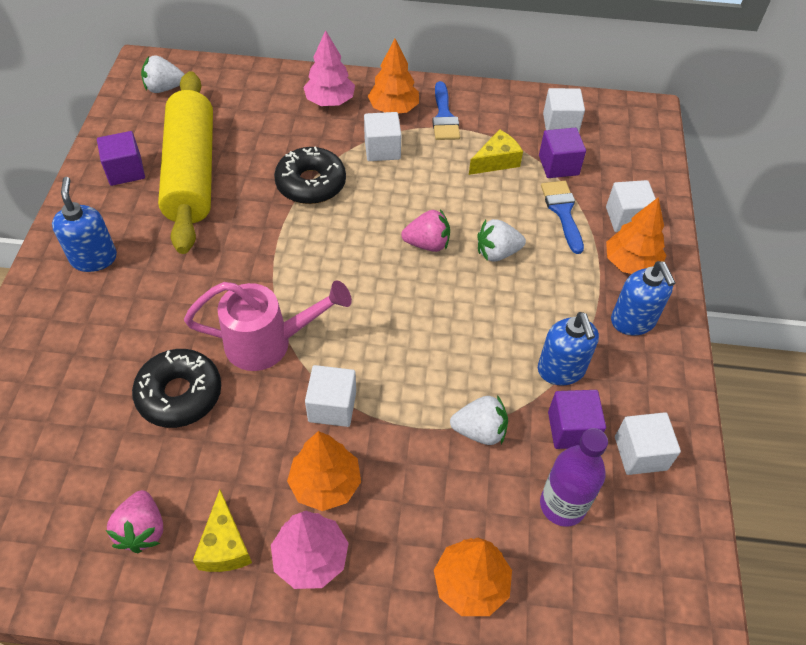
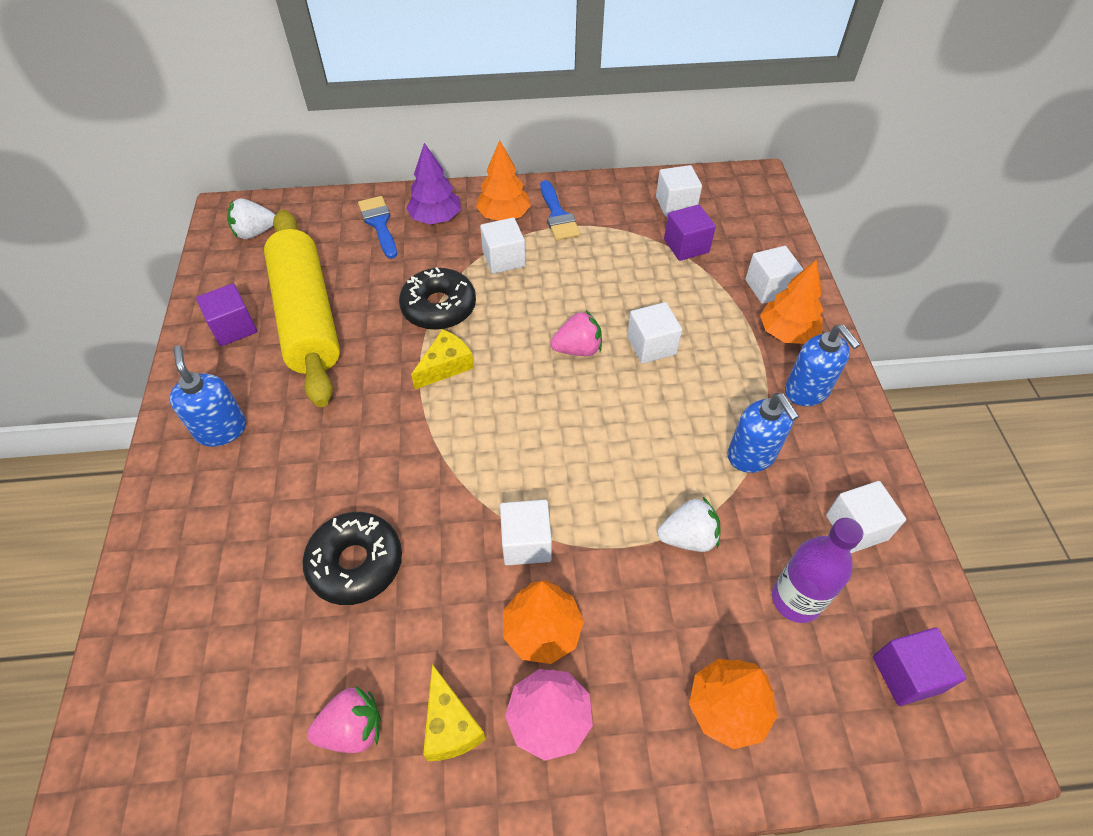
camera: 10 degrees left, 0 degrees up
(142, 530) = (352, 729): pink strawberry -> pink strawberry turned 90 degrees counterclockwise
(270, 343) = (440, 486): pink watering can -> none
(330, 101) = (436, 218): pink tree -> purple tree
(496, 161) = (623, 252): yellow cheese -> yellow cheese (446, 366)
(497, 253) = (651, 345): white strawberry -> white cube
(562, 211) = (704, 292): blue brush -> blue brush (379, 224)
(571, 429) = (780, 516): purple cube -> purple cube (907, 674)

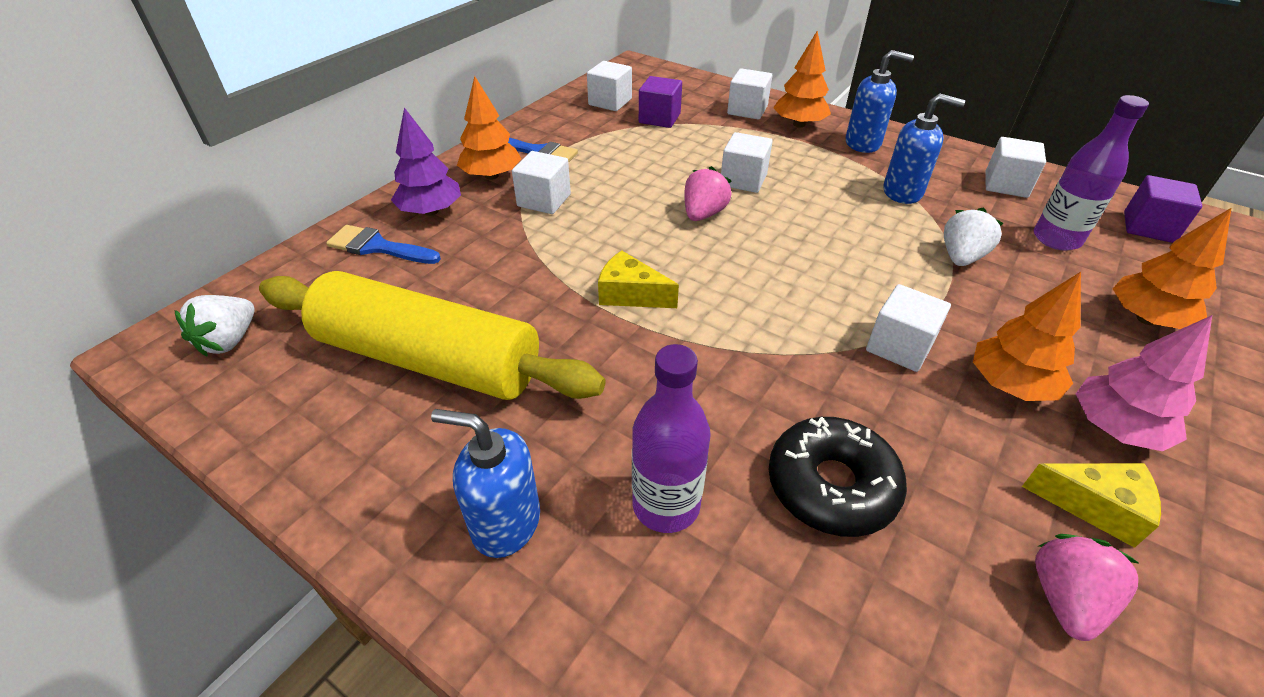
camera: 50 degrees left, 10 degrees down
(233, 327) = (353, 431): purple cube -> none
(282, 490) = (666, 505): none -> purple bottle
(439, 307) = (549, 263): black donut -> none
(446, 366) = (630, 294): yellow cheese -> yellow cheese turned 60 degrees counterclockwise

